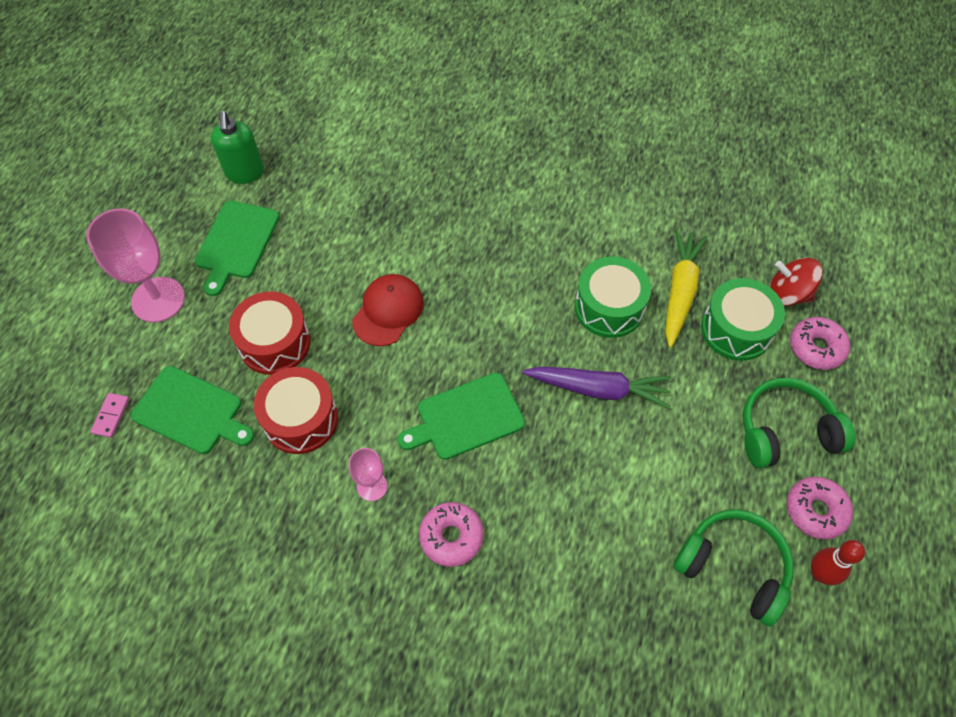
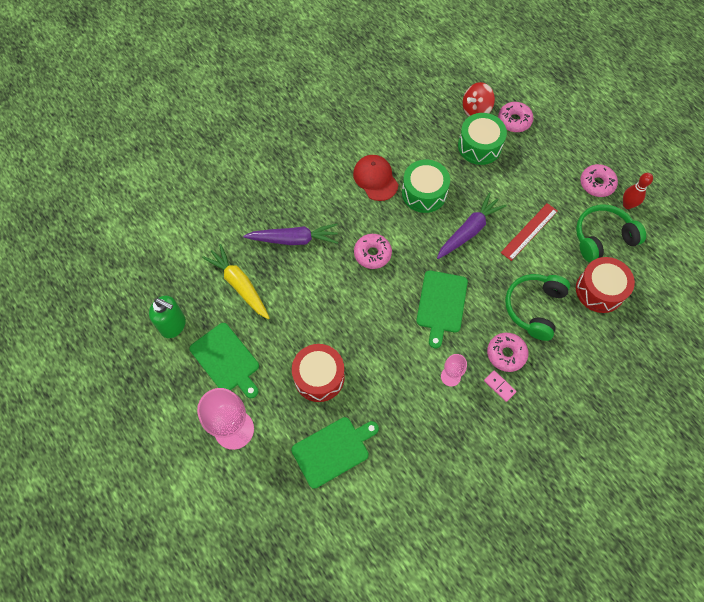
camera: 55 degrees left, 5 degrees up
(111, 416) = (302, 500): pink domino -> pink domino (499, 386)
(301, 419) = (382, 391): red drum -> red drum (599, 290)
(388, 311) = (343, 303): red cap -> red cap (375, 179)
(432, 215) = (294, 239): none -> purple carrot
(477, 302) = (372, 254): none -> pink donut
(659, 463) = (529, 231): none -> red ruler
(680, 291) = (439, 154): yellow carrot -> yellow carrot (239, 285)
(786, 431) = (549, 166): green headphones -> green headphones (534, 308)

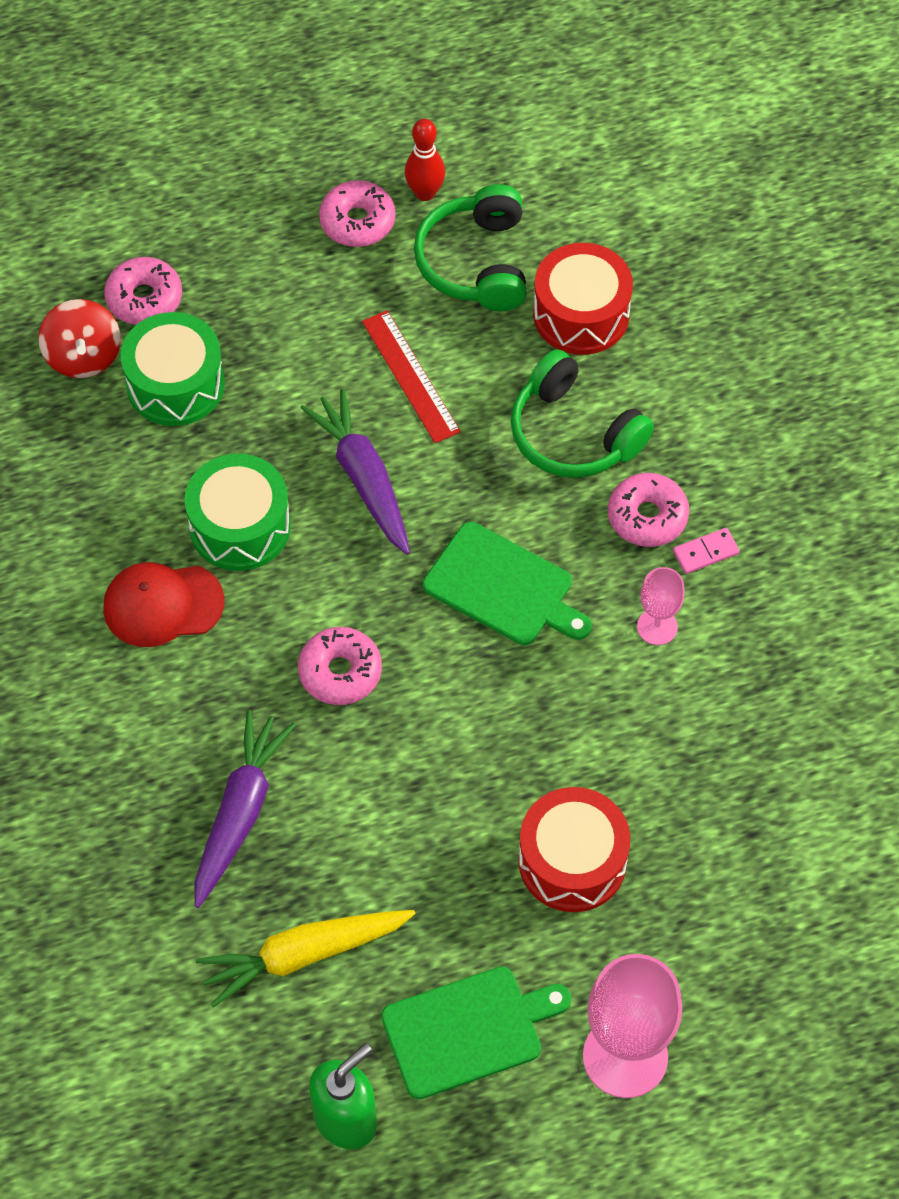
camera: 70 degrees left, 5 degrees down
(333, 450) = (731, 883): green cutting board -> none

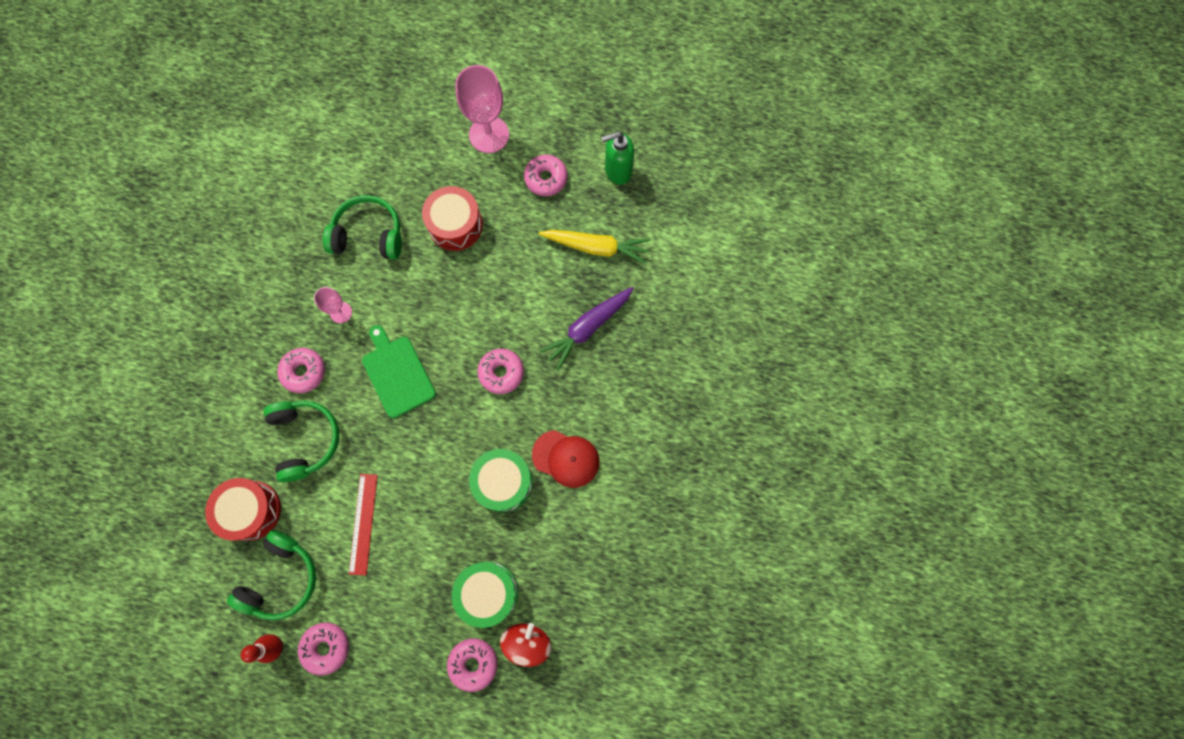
camera: 150 degrees left, 15 degrees up
(363, 478) = (425, 474): purple carrot -> none
(468, 1030) = (546, 178): green cutting board -> pink donut
(704, 766) = (368, 235): none -> green headphones
(705, 552) = (291, 337): pink domino -> none

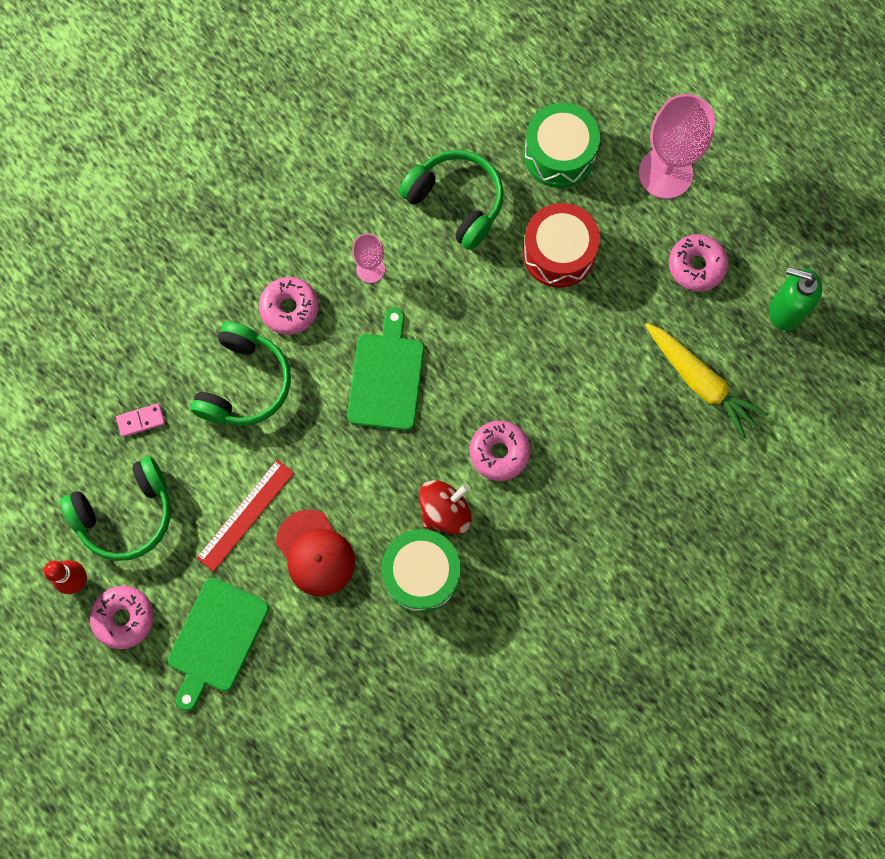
camera: 35 degrees right, 0 degrees up
(251, 510) = (141, 420): red drum -> pink domino
(397, 617) = (216, 639): none -> green cutting board
(473, 663) = (262, 744): pink donut -> none
(488, 592) = (326, 680): green drum -> green drum (559, 154)
(527, 642) = (332, 762): red spinning top -> red spinning top (445, 511)
(566, 458) = (506, 595): red cap -> red cap (315, 553)
(588, 328) = (628, 467): purple carrot -> none

